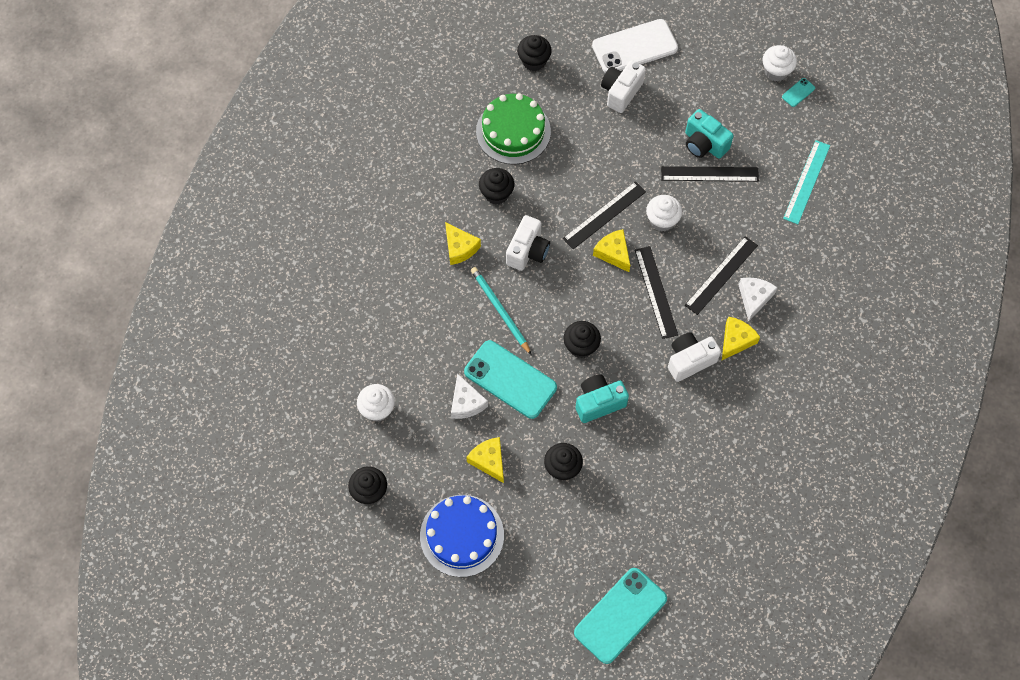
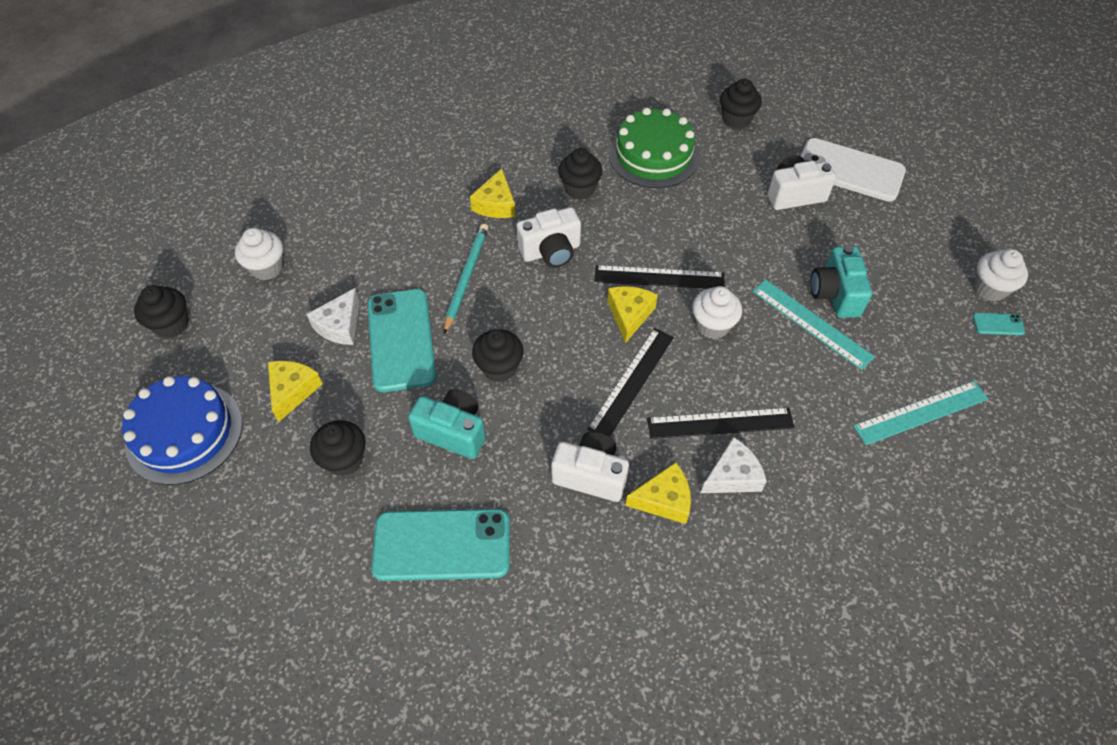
camera: 45 degrees right, 10 degrees down
(620, 615) = (205, 665): turquoise phone -> turquoise phone (442, 545)
(709, 174) = (811, 323): black ruler -> turquoise ruler

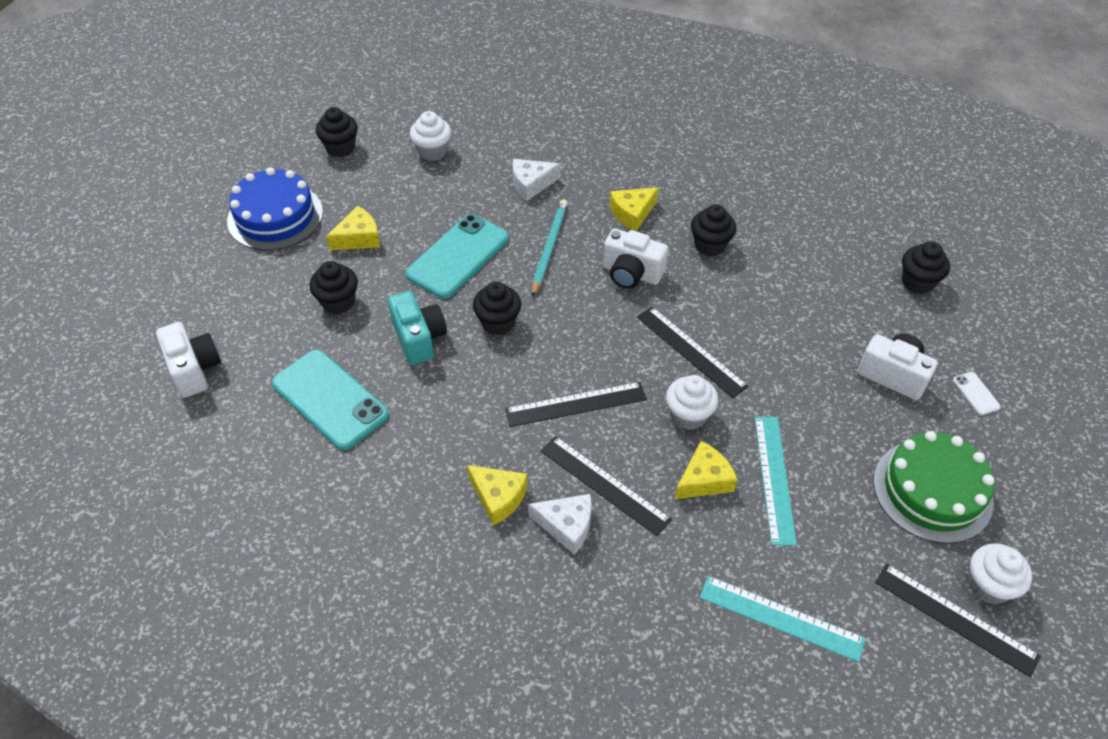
camera: 45 degrees right, 5 degrees down
(340, 325) = (432, 219): white cheese -> white cheese (531, 184)
(466, 277) = (549, 248): turquoise pencil -> turquoise pencil turned 45 degrees counterclockwise
(590, 475) = (470, 439): white camera -> white camera (194, 369)
(629, 315) = (633, 359): yellow cheese -> yellow cheese (704, 479)
(653, 155) = (804, 261): green cake -> green cake (932, 491)
(835, 294) = (826, 474): turquoise camera -> none
(849, 170) = (976, 393): white phone -> white phone, size x0.41
(998, 324) = (955, 618): turquoise phone -> black ruler

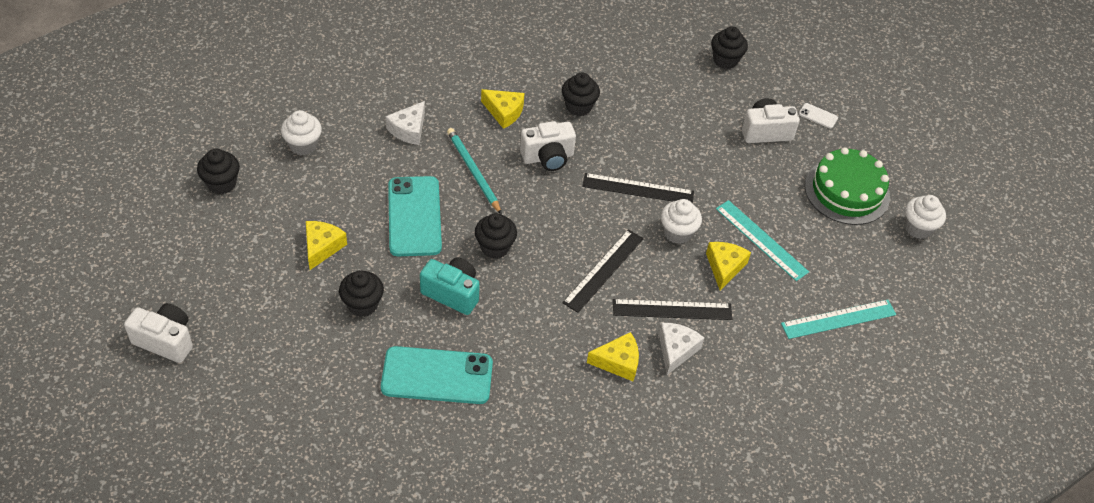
camera: 45 degrees left, 0 degrees up
(194, 369) = (309, 423): white camera -> white camera (165, 341)
(275, 216) = (232, 270): blue cake -> none
(566, 526) = (676, 350): white cheese -> white cheese turned 45 degrees counterclockwise
(632, 213) = (504, 112): yellow cheese -> yellow cheese turned 75 degrees counterclockwise
(955, 618) = (918, 257): black ruler -> none

